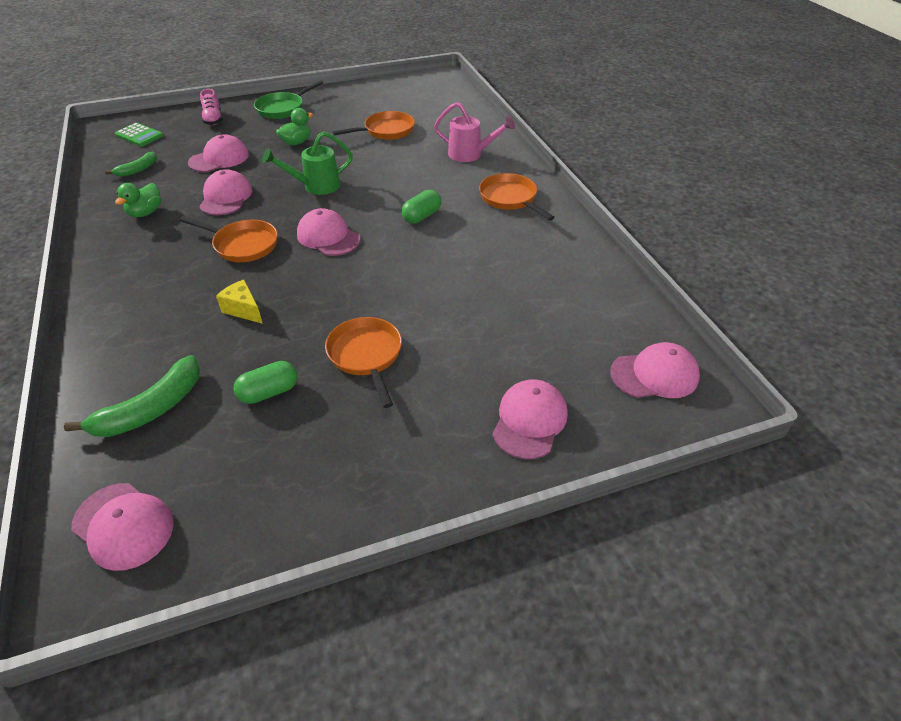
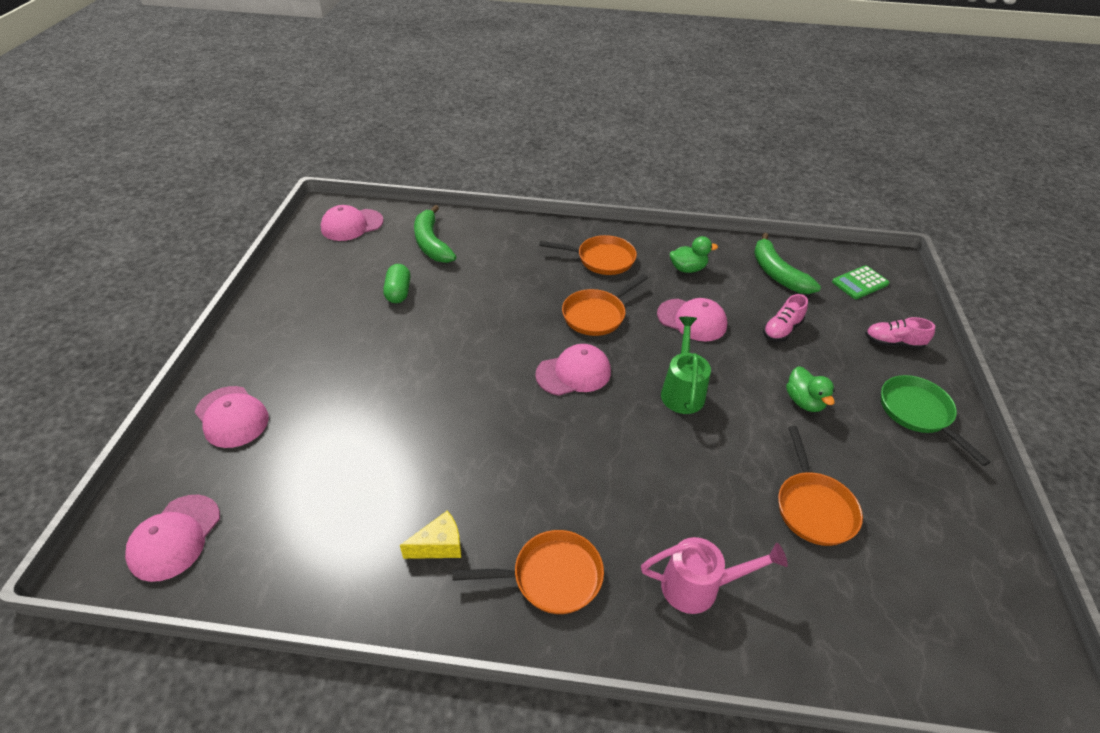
camera: 115 degrees right, 0 degrees up
(138, 170) = (777, 273): green banana -> green banana, size x1.69
(145, 213) = (687, 269): green duck -> green duck turned 120 degrees clockwise
(219, 159) = (781, 330): pink cap -> pink shoe
(243, 310) = (501, 298): yellow cheese -> yellow cheese (439, 546)
(366, 356) = (388, 349): orange pan -> orange pan (601, 259)
(422, 216) = (566, 462): green capsule -> none
(470, 154) = (699, 587): pink watering can -> pink watering can turned 135 degrees counterclockwise

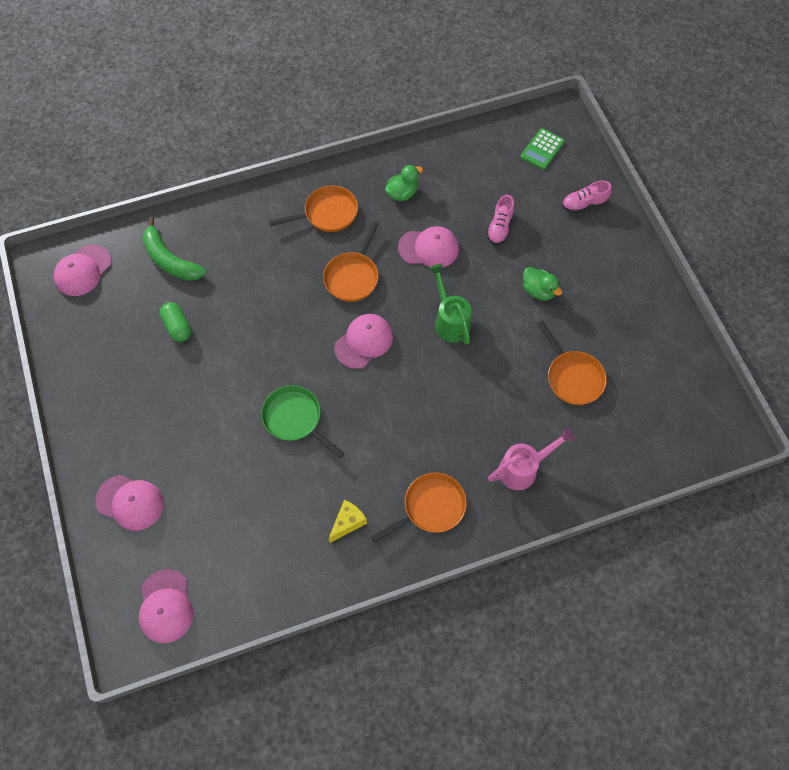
camera: 25 degrees left, 20 degrees up
(777, 273) = (475, 167): green banana -> none
(918, 413) = (617, 265): green pan -> green pan (295, 419)

